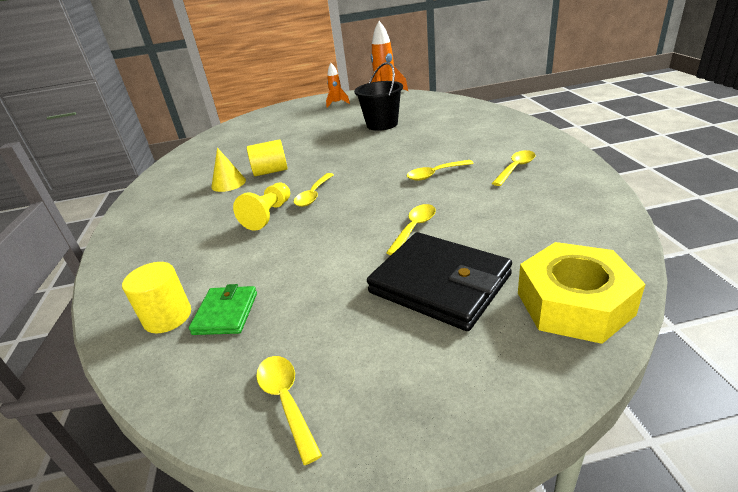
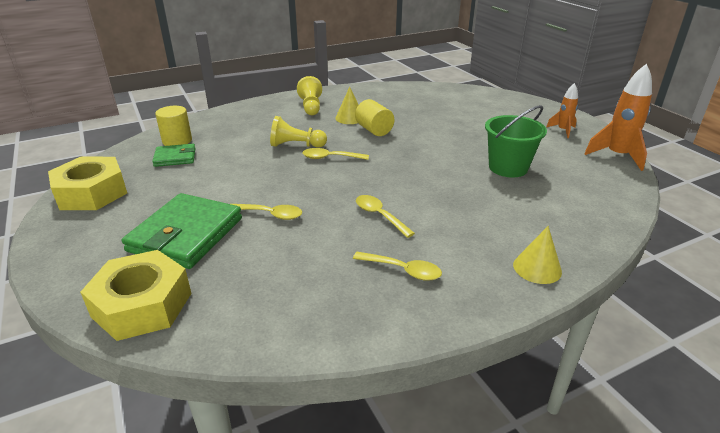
camera: 70 degrees right, 0 degrees up
(172, 206) = (311, 107): none -> yellow pawn
(286, 401) = (91, 193): yellow spoon -> yellow nut
(382, 124) = (508, 168): black bucket -> green bucket
(439, 284) = (186, 234): black wallet -> green wallet
(515, 128) = (537, 268): none -> yellow cone

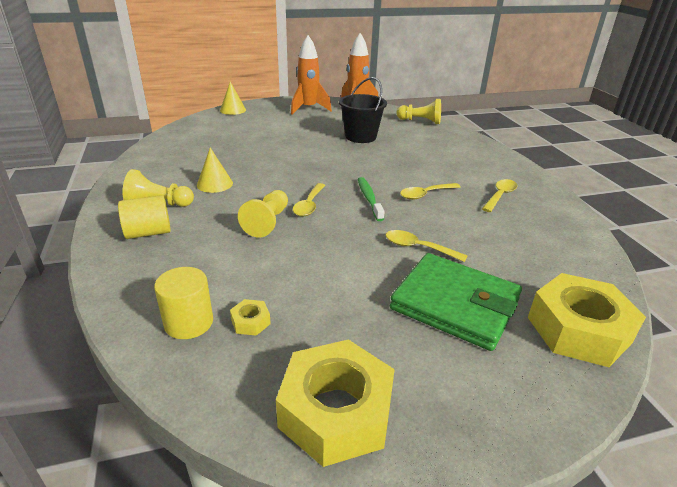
camera: 80 degrees left, 0 degrees up
(175, 158) = (250, 322): green wallet -> yellow nut
(270, 214) = (418, 248): yellow spoon -> yellow spoon turned 90 degrees counterclockwise
(355, 184) = (369, 199): none -> green toothbrush
(374, 130) = (257, 175): yellow cylinder -> yellow cylinder (148, 232)
(508, 168) = (360, 137): green bucket -> black bucket
(537, 268) = (490, 155): yellow cone -> yellow cone (233, 110)
(562, 130) = (308, 109): orange rocket -> orange rocket, size x1.73
(611, 205) = (420, 121): none -> yellow pawn

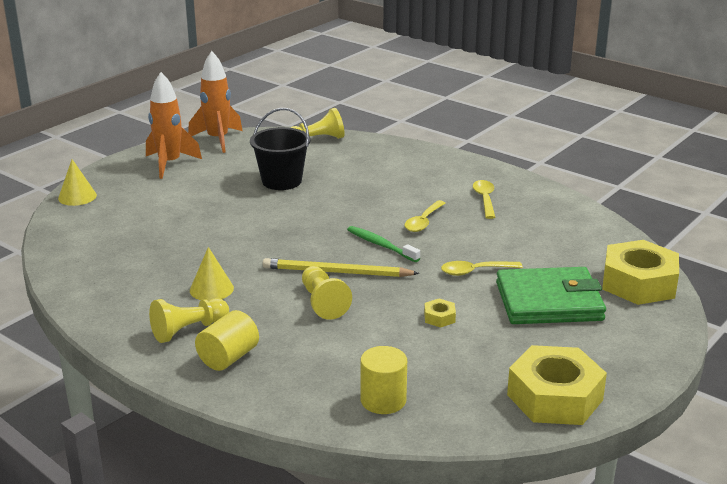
camera: 35 degrees left, 5 degrees down
(250, 322) = (427, 378): yellow nut -> yellow nut (439, 317)
(309, 205) = (336, 272): yellow spoon -> yellow pencil

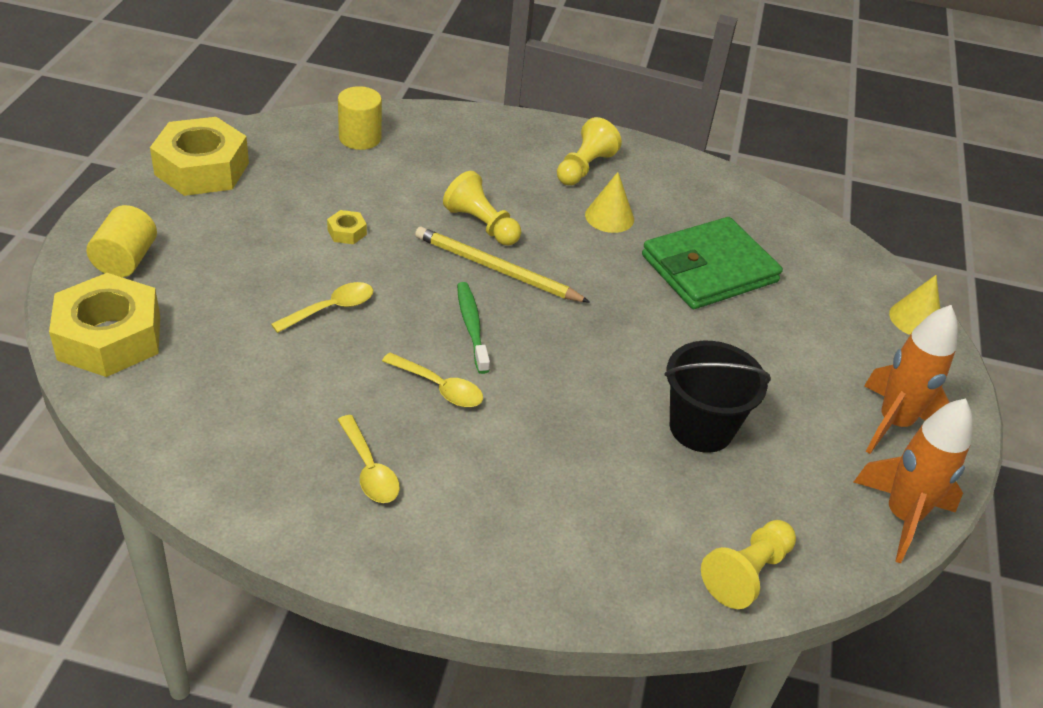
camera: 150 degrees right, 15 degrees up
(228, 358) = (523, 149): yellow cylinder -> yellow cylinder (126, 260)
(336, 272) = (496, 269): yellow pencil -> yellow pencil turned 135 degrees counterclockwise
(381, 245) = (472, 326): green toothbrush -> green toothbrush turned 120 degrees counterclockwise
(423, 222) = (439, 387): yellow spoon -> yellow spoon turned 120 degrees clockwise
(549, 302) = (226, 281): green wallet -> green wallet (709, 268)

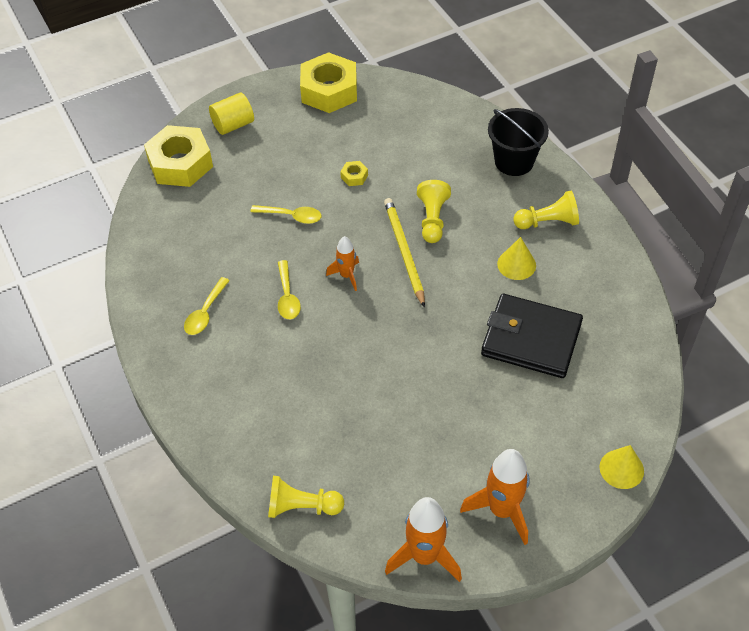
camera: 55 degrees right, 10 degrees up
(360, 138) = (436, 120): yellow cylinder -> none
(472, 326) = (346, 275): green toothbrush -> orange rocket
(701, 428) = (387, 421): black bucket -> black bucket (514, 161)
(709, 268) = (531, 339): green wallet -> black wallet

